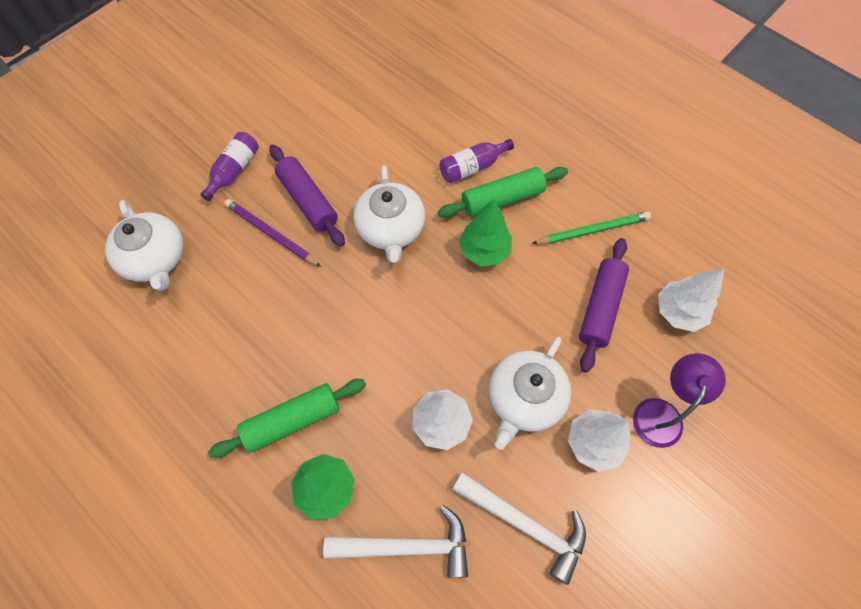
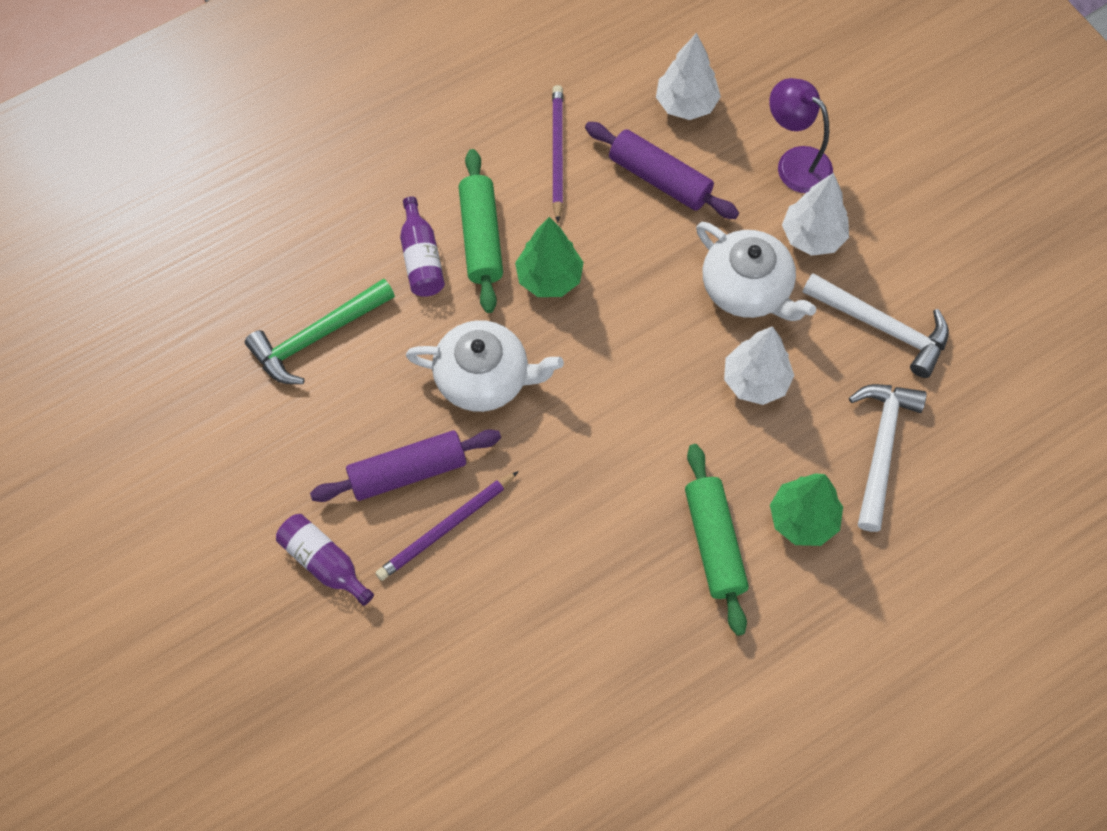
camera: 75 degrees left, 0 degrees up
(155, 258) = (438, 687): white teapot -> none
(394, 124) = (316, 337): none -> green hammer
(525, 524) = (883, 327): white hammer -> white hammer turned 75 degrees clockwise
(593, 230) = (557, 153): green pencil -> purple pencil

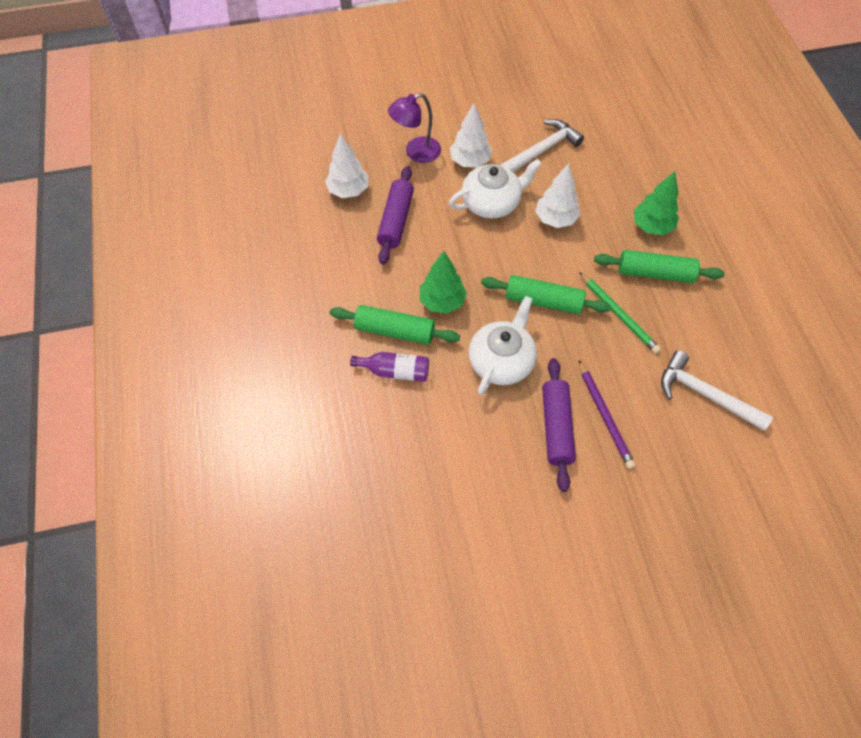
camera: 70 degrees left, 5 degrees down
(316, 337) = (430, 456): green hammer -> none
(324, 562) = (609, 501): purple bottle -> none
(557, 153) = (350, 268): purple pencil -> none
(601, 404) = (543, 301): none -> green rolling pin
(619, 508) = (619, 314): none -> green pencil
(660, 179) = (396, 220): purple rolling pin -> purple rolling pin turned 45 degrees counterclockwise
(881, 448) = (617, 176): white hammer -> white hammer (705, 394)

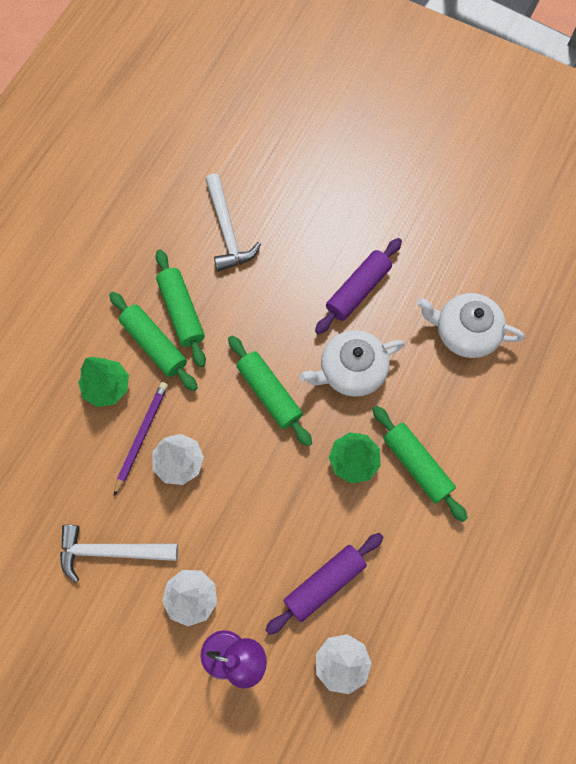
camera: 140 degrees left, 10 degrees up
(395, 371) = (444, 428): purple bottle -> none
(492, 202) = (217, 529): white teapot -> white teapot (464, 332)
(605, 416) = (315, 271): purple pencil -> purple pencil (141, 436)
(619, 314) = (222, 335): green pencil -> none
(664, 308) = (181, 312): none -> green rolling pin

